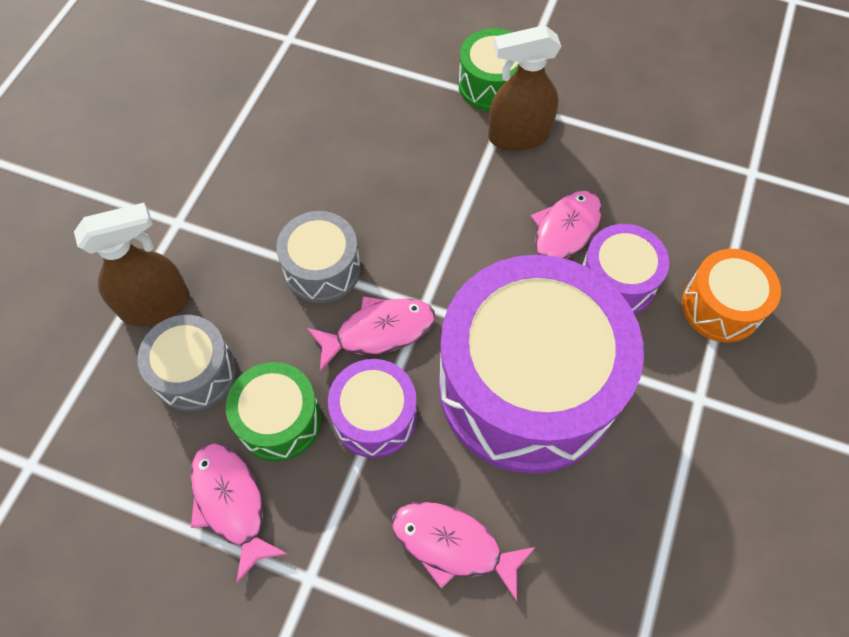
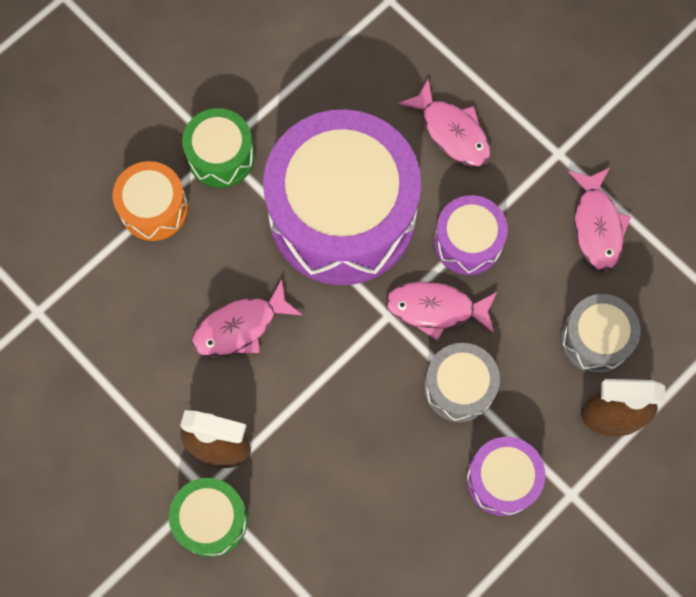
camera: 155 degrees left, 10 degrees up
(279, 420) = (541, 271): green drum -> green drum (221, 156)
(617, 282) = (221, 265): purple drum -> purple drum (502, 479)

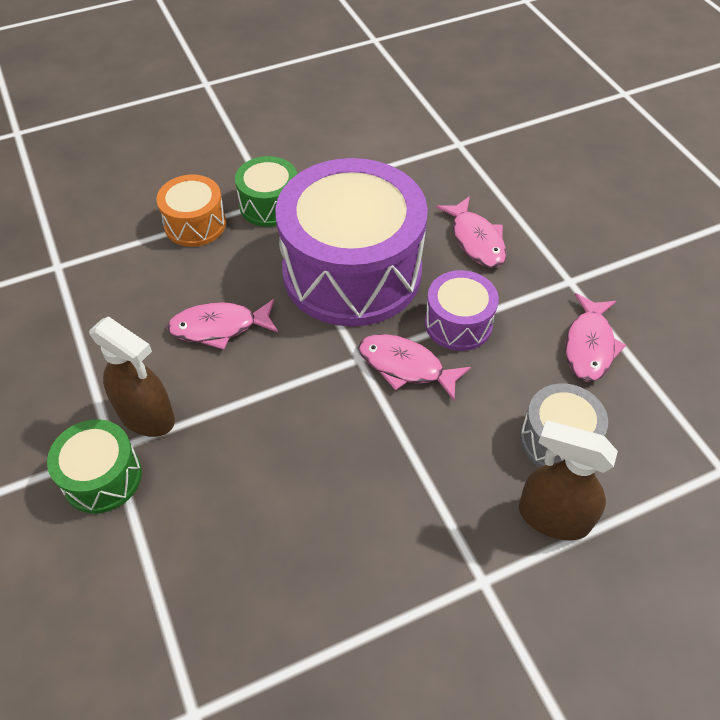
camera: 20 degrees right, 20 degrees down
(459, 387) = (401, 439): grey drum -> none
(502, 479) = (412, 540): purple drum -> none

